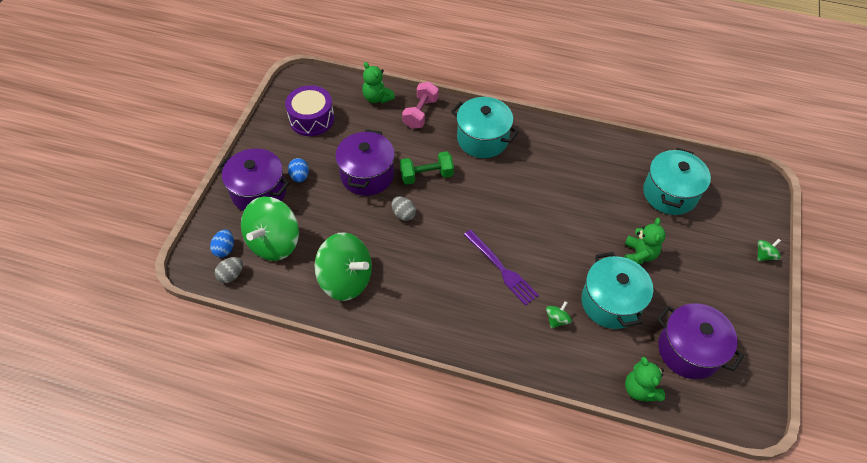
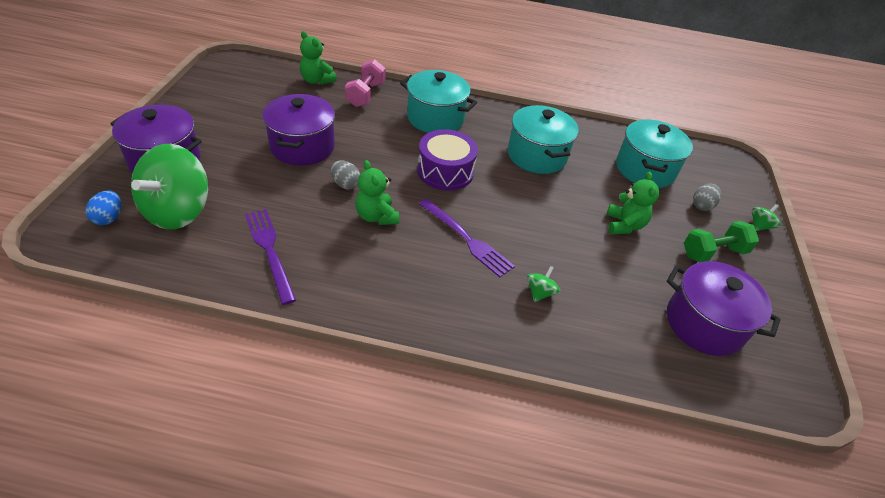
camera: 10 degrees left, 10 degrees down
(231, 275) = (112, 246): grey egg -> grey egg (702, 205)
(300, 176) = (219, 146): blue egg -> none
(311, 119) = (239, 95): purple drum -> purple drum (445, 171)
(346, 279) = (269, 251): green spinning top -> purple fork
(426, 175) = (373, 148): green dumbbell -> green dumbbell (713, 252)
(611, 302) = (601, 273): turquoise pot -> turquoise pot (536, 155)
(640, 389) = (656, 370): green teddy bear -> green teddy bear (376, 216)

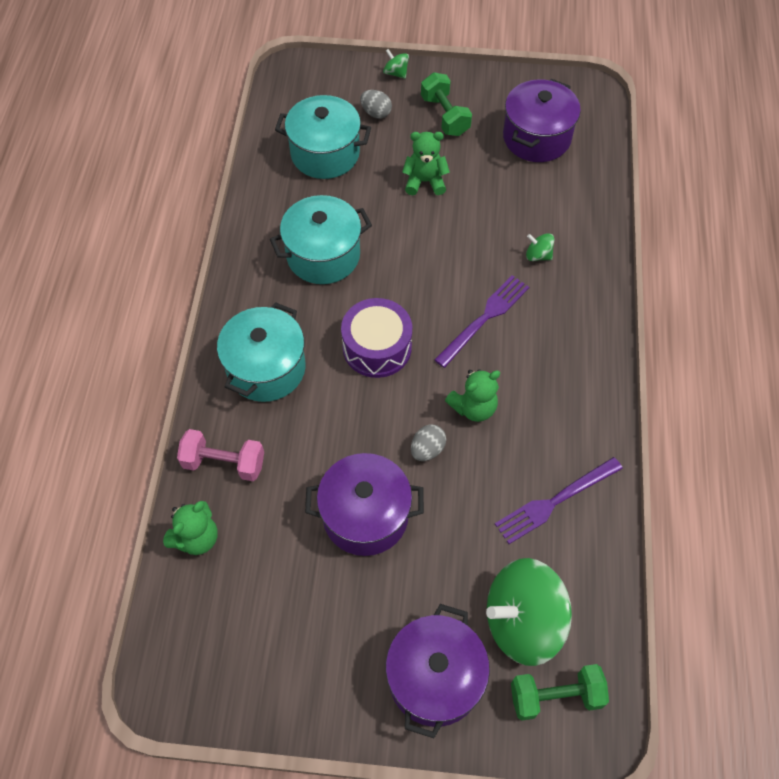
camera: 90 degrees left, 15 degrees up
(109, 218) = (555, 696): blue egg -> green dumbbell
(178, 211) = (522, 621): green spinning top -> green spinning top turned 150 degrees clockwise

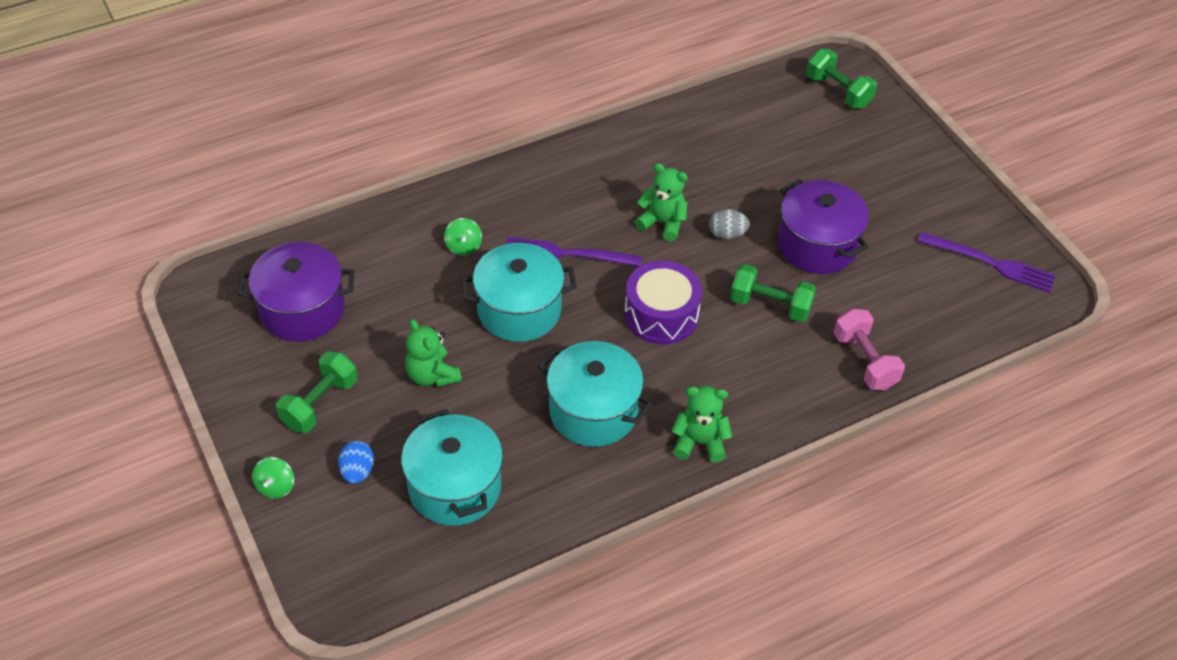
camera: 125 degrees left, 10 degrees down
(196, 538) = (938, 341): green teddy bear -> green teddy bear (699, 442)
(266, 368) = (753, 384): turquoise pot -> turquoise pot (519, 310)
(329, 431) = (770, 305): none -> green dumbbell
(376, 113) = (357, 471): grey egg -> blue egg
(434, 678) = (889, 153): purple pot -> none
(522, 621) = (806, 125): green spinning top -> none
(555, 501) = (700, 143): purple fork -> purple fork (991, 263)

